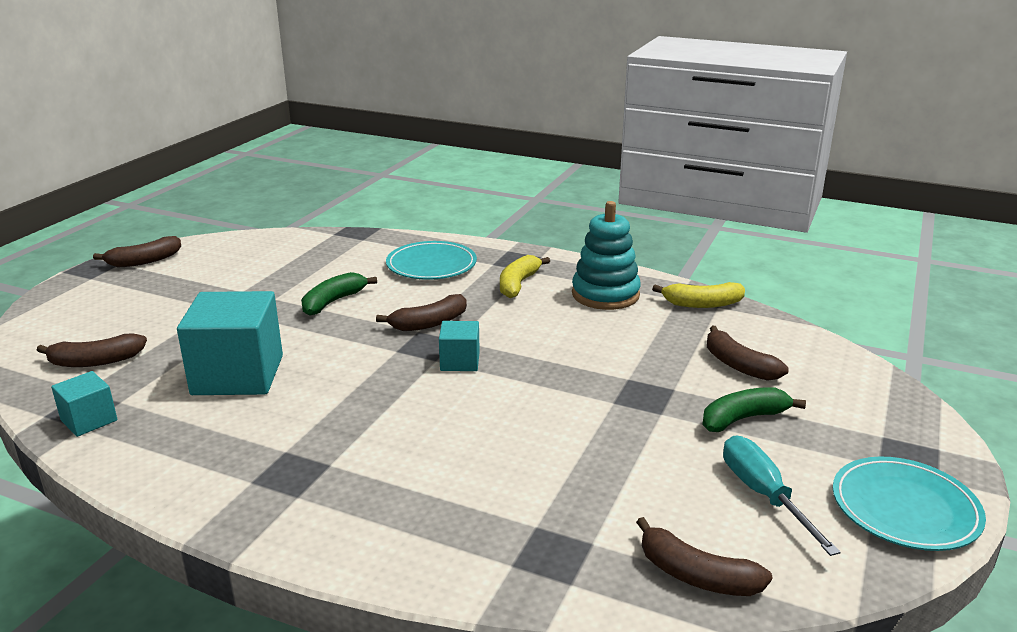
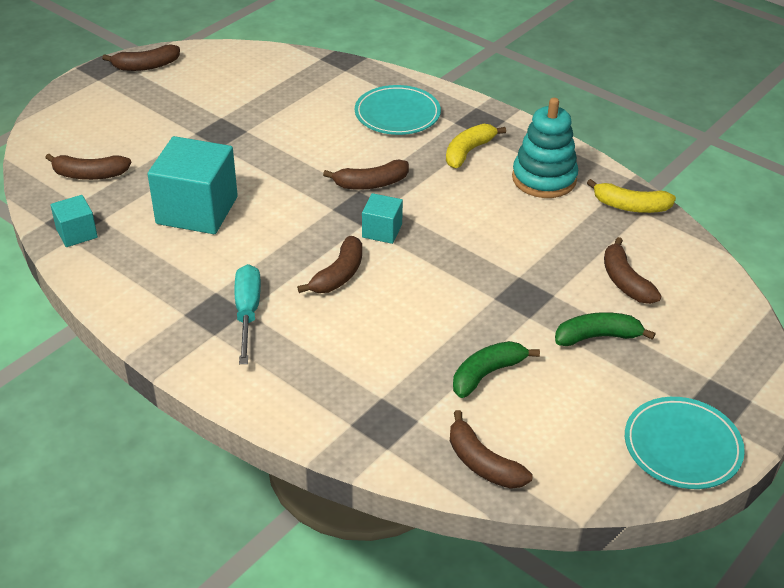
camera: 15 degrees right, 15 degrees up
(333, 302) = (296, 143): green banana -> green banana (487, 374)
(429, 409) = (339, 275): none -> brown banana
(763, 495) = (573, 410): turquoise screwdriver -> turquoise screwdriver (247, 313)

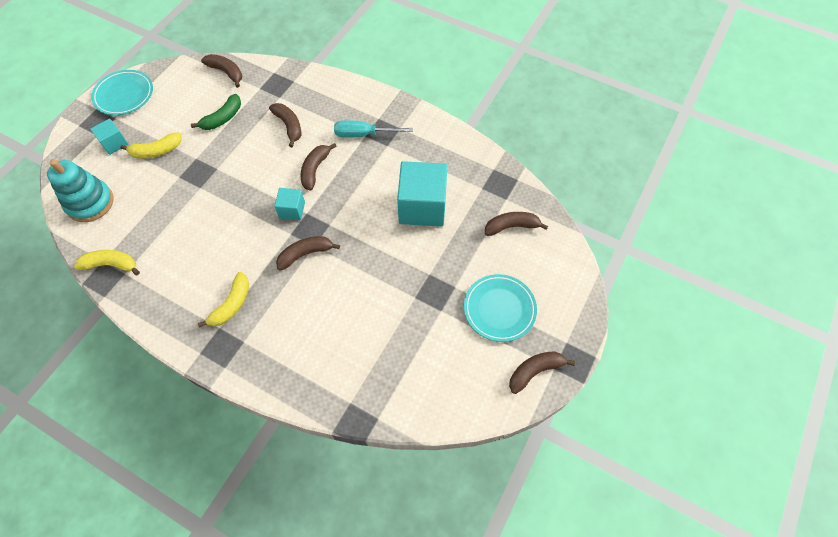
camera: 170 degrees right, 20 degrees up
(77, 233) = (492, 174): turquoise cube -> turquoise cube (114, 143)
(247, 313) = (364, 134): turquoise screwdriver -> turquoise screwdriver turned 105 degrees clockwise
(397, 114) = (293, 343): turquoise plate -> turquoise plate (499, 309)
(544, 179) = (173, 283): turquoise stacking toy -> turquoise stacking toy (90, 203)
(597, 336) = (156, 151): green banana -> yellow banana
(625, 281) = (130, 195): brown banana -> brown banana (289, 126)

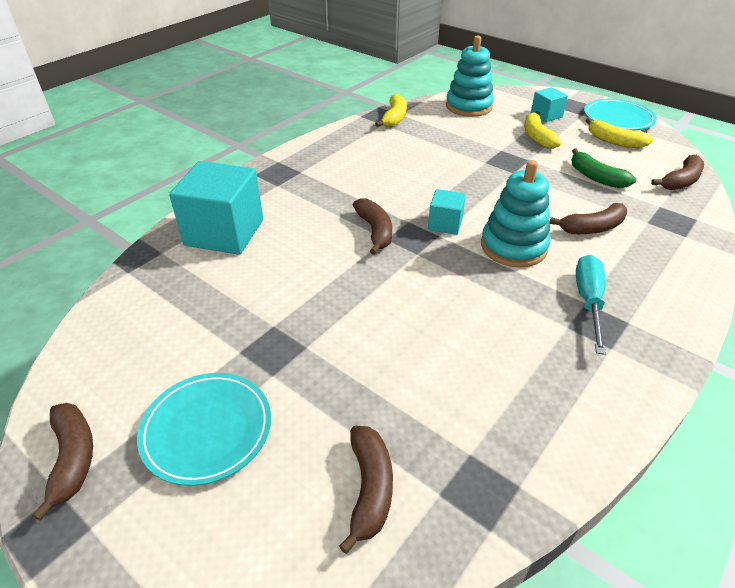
camera: 100 degrees right, 20 degrees down
(232, 304) = (324, 179): yellow banana -> yellow banana (614, 141)
(315, 169) = (513, 247): brown banana -> turquoise stacking toy
(422, 206) = (435, 355): turquoise cube -> turquoise cube (224, 232)

